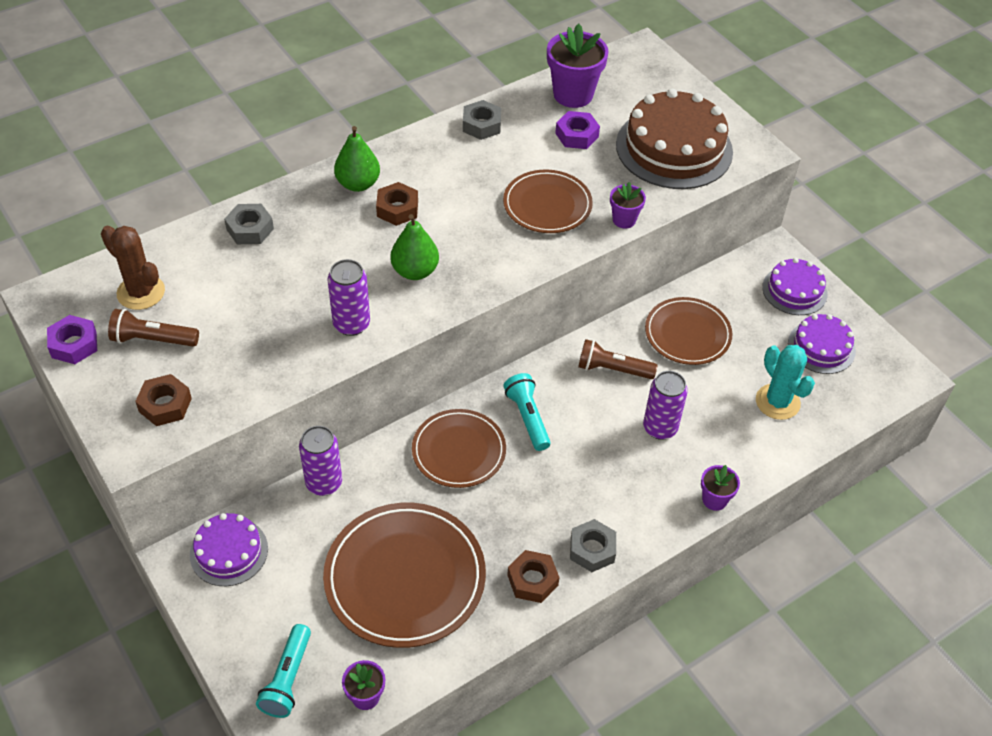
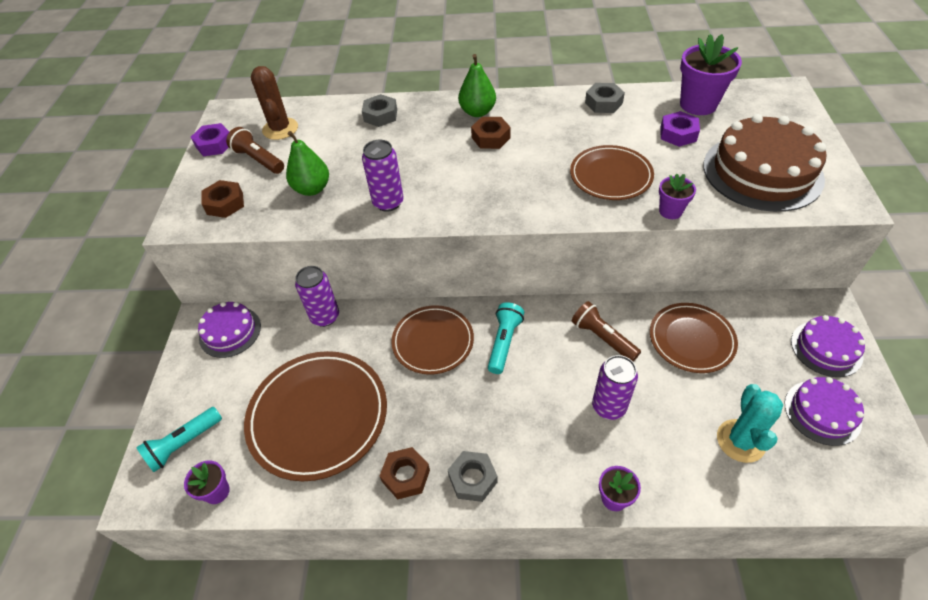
camera: 40 degrees right, 0 degrees up
(415, 271) = (465, 184): green pear -> green pear (312, 189)

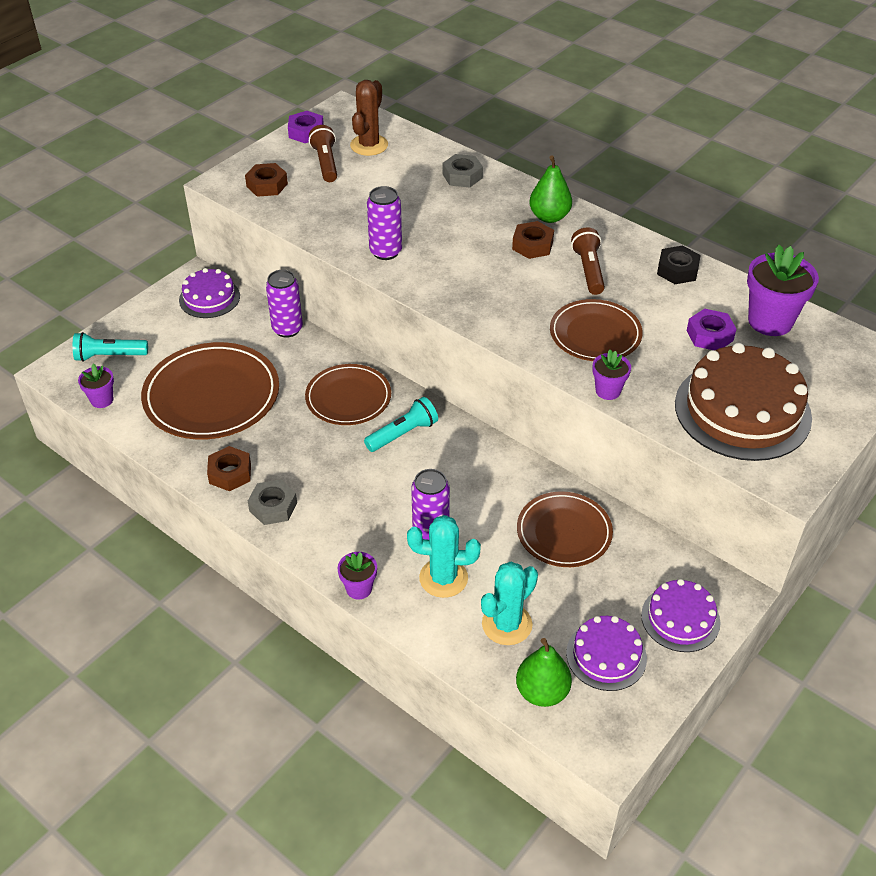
camera: 35 degrees right, 5 degrees down
(312, 189) = (341, 209): green pear -> green pear (542, 692)
(602, 338) = (488, 482): brown flashlight -> brown flashlight (588, 270)
(603, 103) = (677, 270): grey nut -> black nut
(660, 438) = (443, 578): none -> turquoise cactus

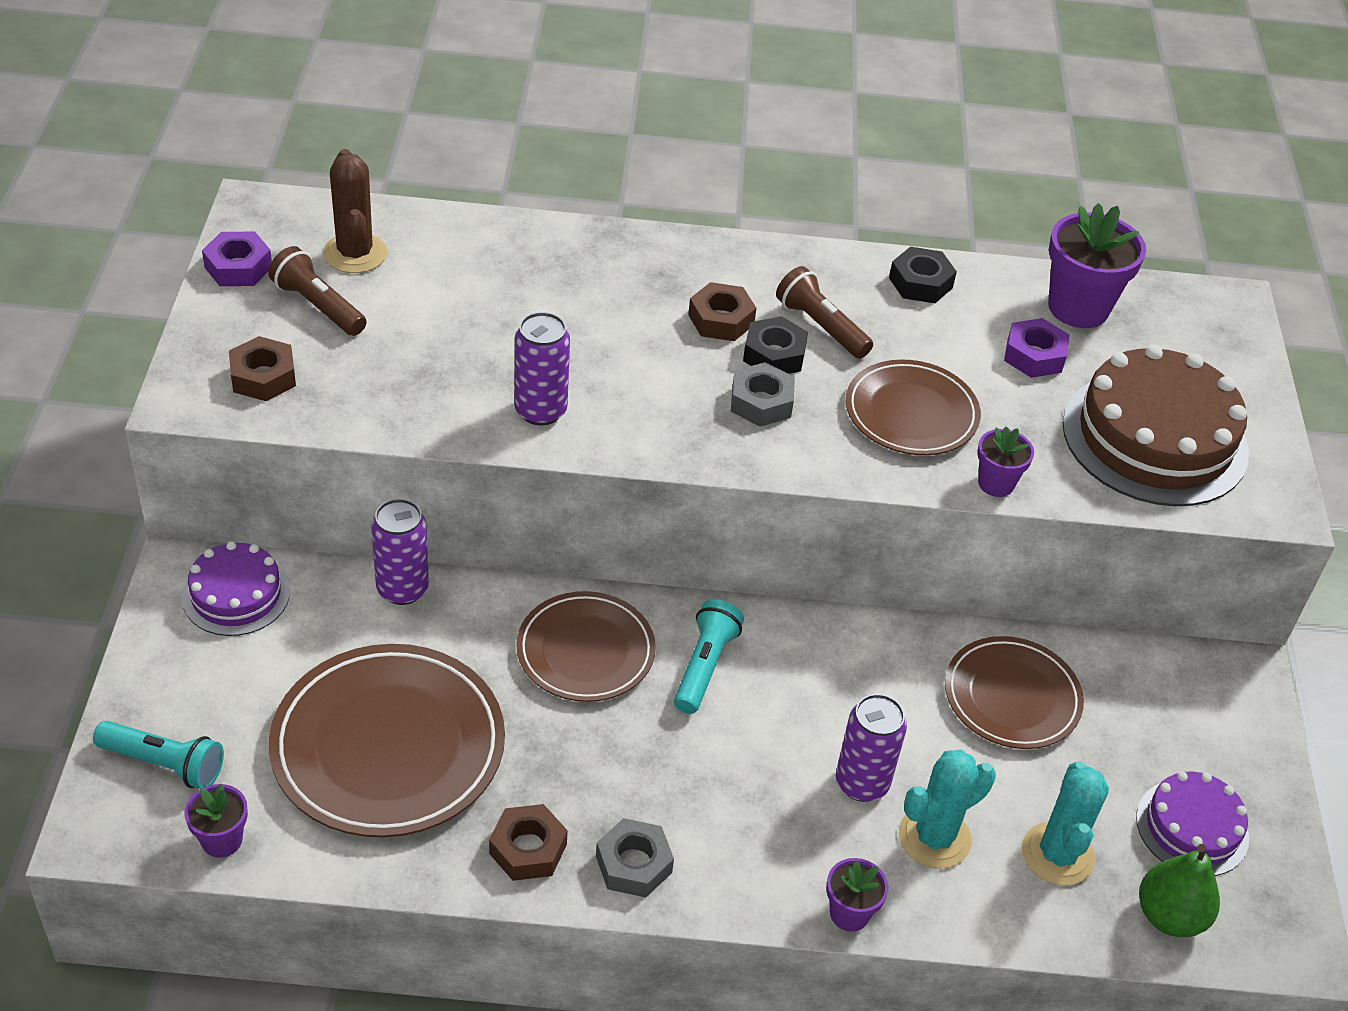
camera: 40 degrees left, 0 degrees up
(109, 356) = (164, 763): turquoise flashlight -> turquoise flashlight turned 120 degrees counterclockwise
(462, 176) = (533, 252): grey nut -> grey nut (761, 402)
(544, 274) = (774, 355): none -> black nut
(549, 217) = (702, 269): green pear -> none
(680, 618) = (1222, 735): purple cake -> none

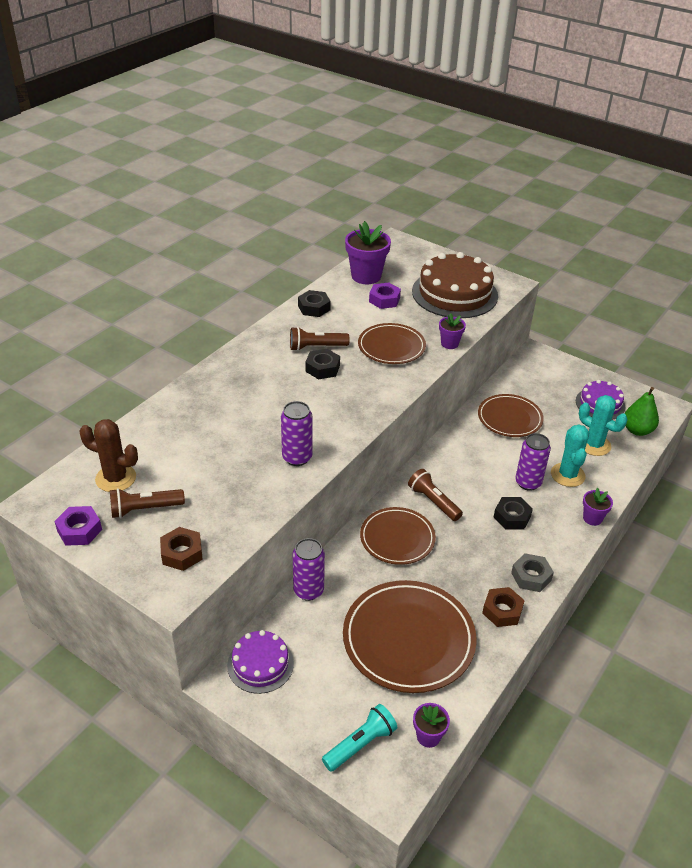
camera: 55 degrees left, 5 degrees down
(704, 666) = (433, 502): turquoise flashlight -> brown flashlight
(721, 320) = (285, 374): brown nut -> none
(755, 788) = (512, 517): none -> black nut
(761, 402) = (350, 385): grey nut -> none

